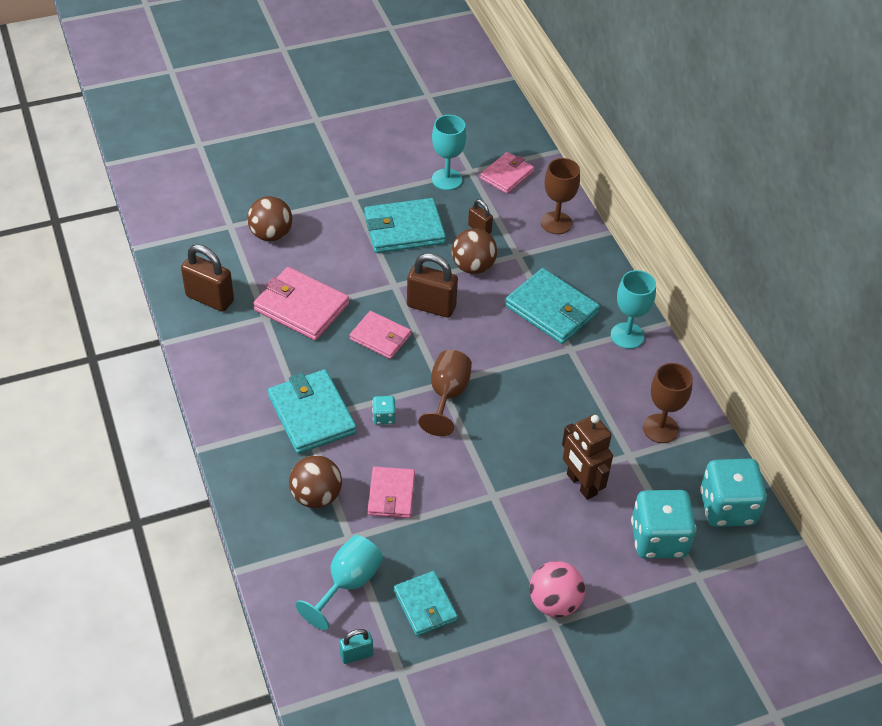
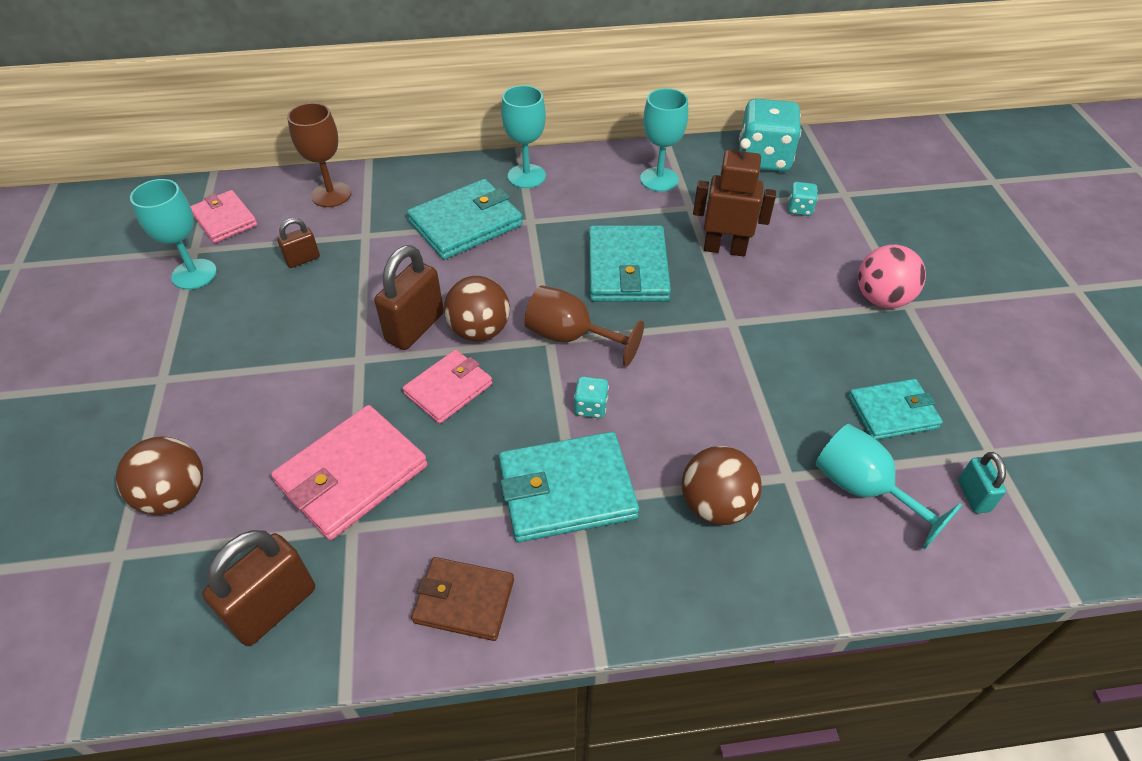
camera: 75 degrees left, 0 degrees up
(227, 379) = (464, 601): none -> brown wallet
(391, 494) = (721, 419): pink wallet -> none
(404, 229) = (260, 332): turquoise wallet -> turquoise wallet (627, 268)
(473, 267) = (365, 277): brown ball -> brown ball (479, 331)
(581, 484) = (724, 249): brown robot -> brown robot turned 150 degrees counterclockwise
(658, 539) = (799, 209): turquoise dice -> turquoise dice, size x0.44
(660, 428) = (659, 179): brown goblet -> turquoise goblet

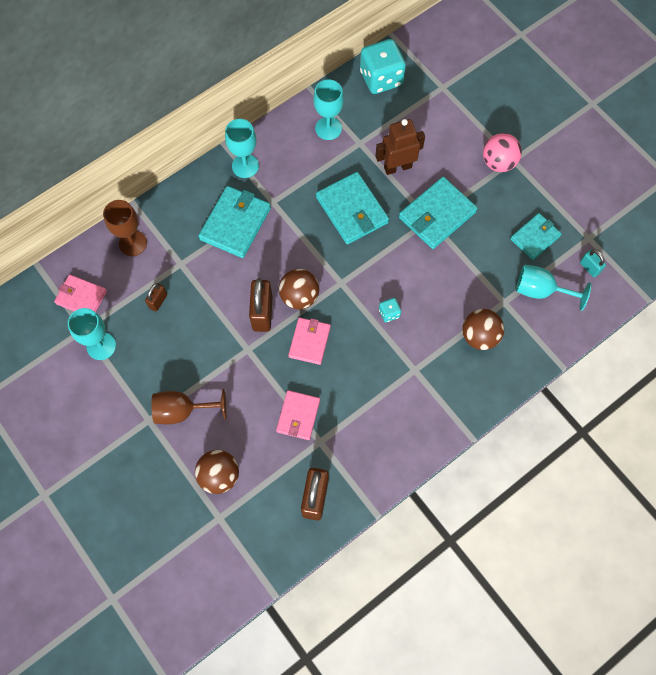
camera: 30 degrees left, 20 degrees up
(352, 475) = (298, 416): pink wallet -> pink wallet, size x0.64
(464, 601) = (397, 446): brown wallet -> none
(567, 490) = (407, 366): turquoise wallet -> turquoise wallet (437, 215)
(571, 337) = (351, 274): brown goblet -> brown goblet (182, 411)
(799, 209) = (423, 113): turquoise dice -> none

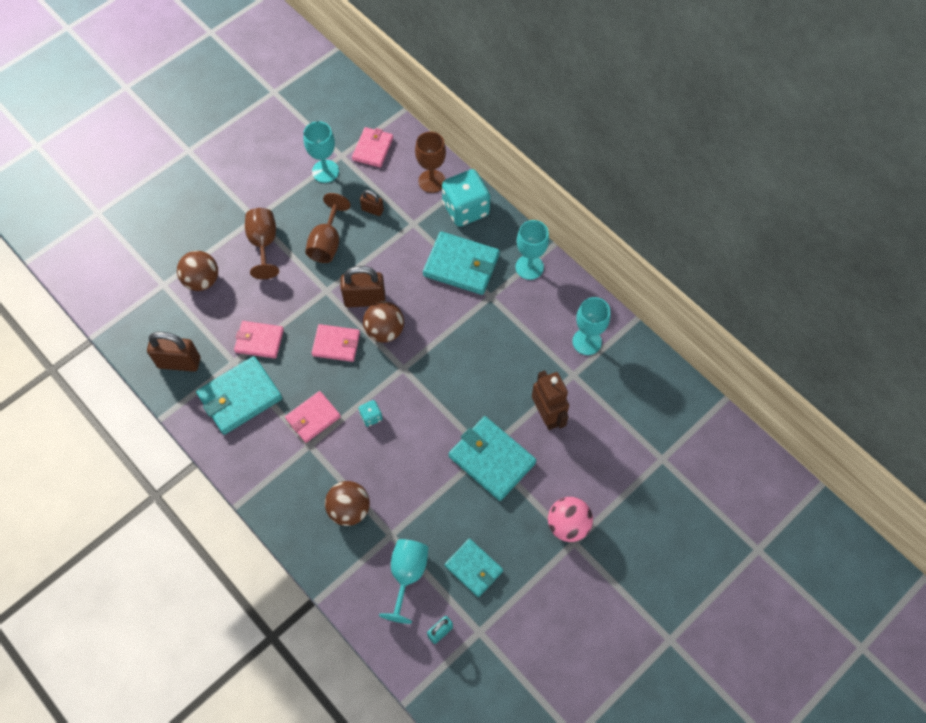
camera: 85 degrees right, 5 degrees down
(191, 346) = (327, 242): none -> brown goblet
(352, 210) = (488, 372): turquoise wallet -> turquoise wallet (240, 397)
(381, 78) = (661, 391): turquoise dice -> turquoise dice (465, 209)
(386, 365) = (313, 418): none -> pink wallet

